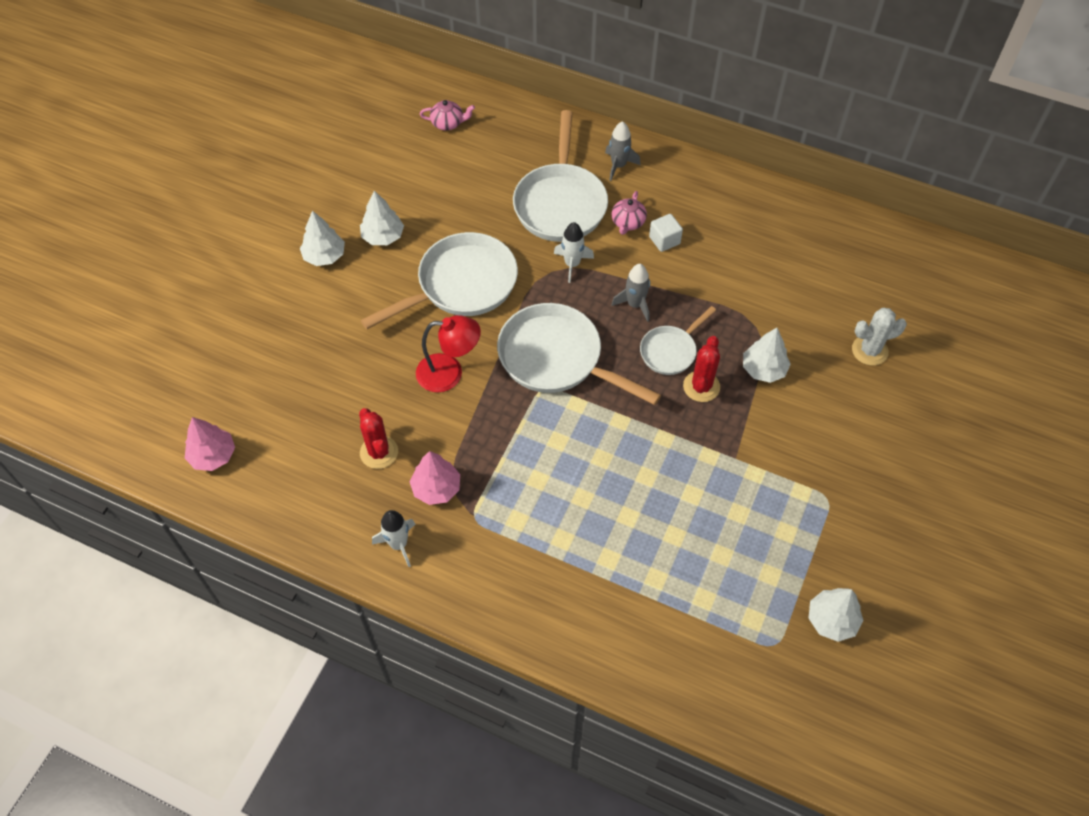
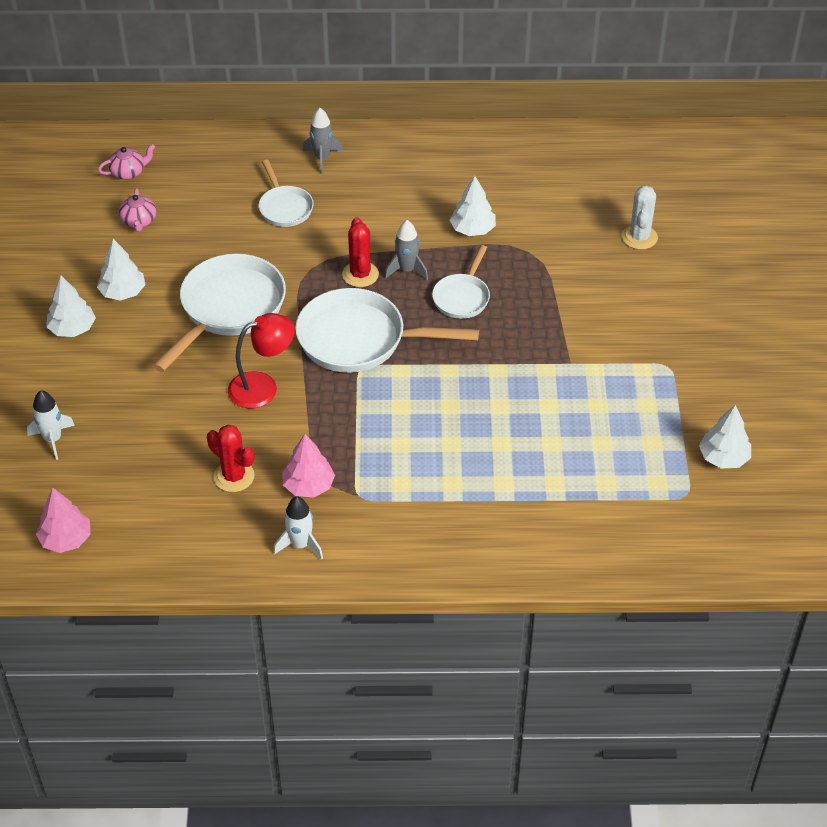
camera: 25 degrees left, 10 degrees down
(560, 203) = (285, 207): white pan -> white pan, size x0.55
(572, 264) = (327, 256): white rocket -> white rocket (53, 439)
(628, 223) = (360, 204): pink teapot -> pink teapot (139, 221)
(664, 240) = (403, 207): white cube -> none
(701, 386) = (507, 316): red cactus -> red cactus (360, 274)
(763, 369) = (555, 283): white tree -> white tree (472, 229)
(869, 350) = (639, 237): white cactus -> white cactus turned 45 degrees counterclockwise

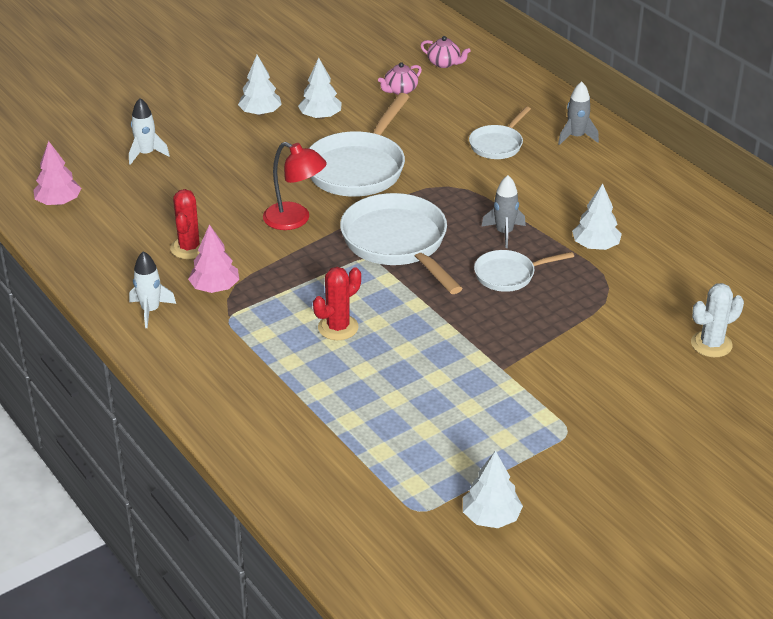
camera: 55 degrees right, 10 degrees down
(229, 308) = (358, 168): white pan -> white pan turned 120 degrees clockwise
(360, 274) = (470, 212): red cactus -> red cactus (338, 327)

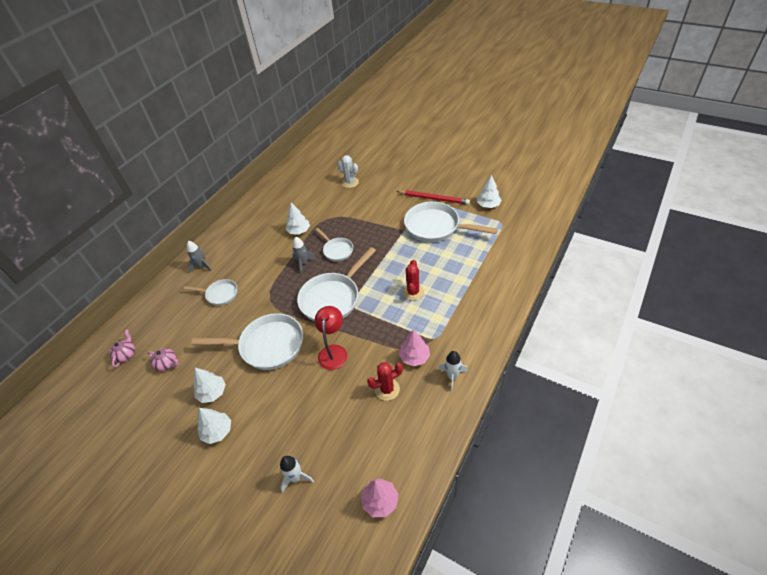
camera: 110 degrees left, 10 degrees up
(338, 327) = (413, 292): red cactus -> red cactus turned 75 degrees clockwise
(479, 413) = (436, 227): none -> white pan
(571, 444) = (434, 199): none -> red pencil

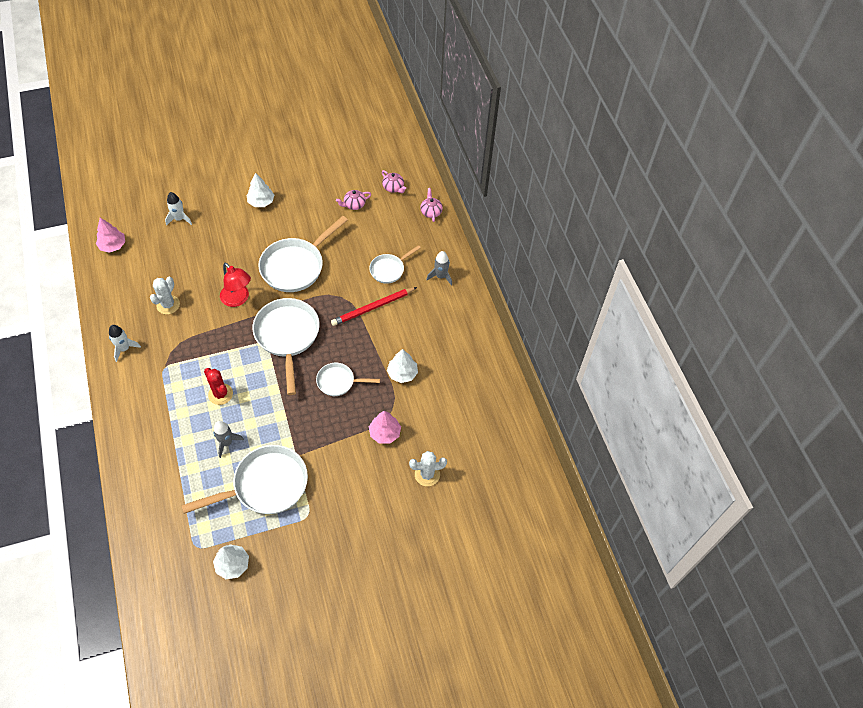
camera: 125 degrees right, 10 degrees up
(138, 314) = (431, 212): none -> pink teapot
(212, 393) = (295, 215): white tree -> none
(303, 263) = (354, 346): grey rocket -> grey rocket (227, 442)
(387, 389) = (168, 305): red cactus -> white cactus
(414, 357) = (167, 341): pink tree -> pink tree (385, 433)
(434, 199) = (304, 525): red pencil -> red pencil (373, 308)

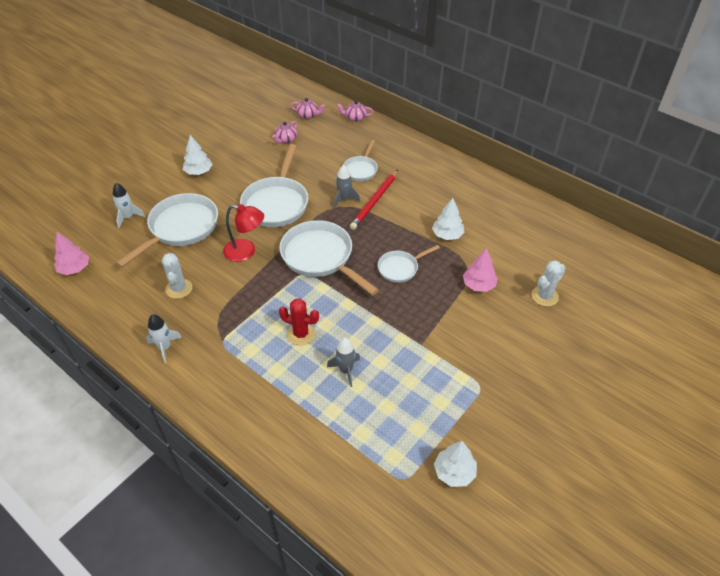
camera: 30 degrees left, 10 degrees down
(265, 485) = (417, 384): white pan -> white pan (180, 228)
(431, 212) = (355, 118): pink teapot -> pink teapot turned 45 degrees counterclockwise
(440, 276) = (407, 155): grey rocket -> grey rocket (344, 199)

